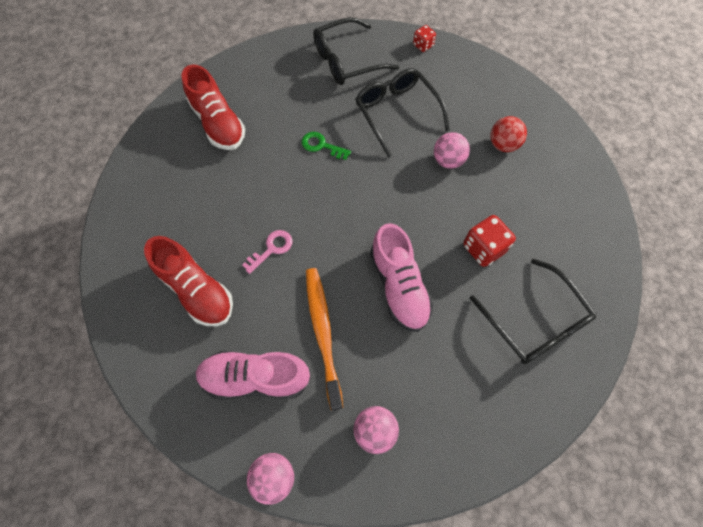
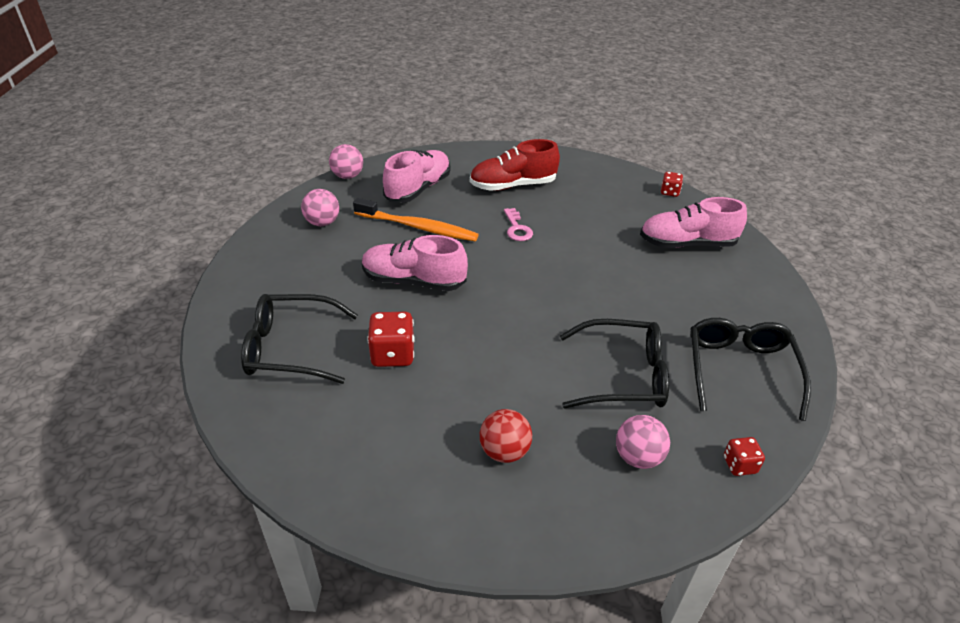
camera: 120 degrees right, 25 degrees down
(137, 159) = (669, 192): none -> red dice
(218, 123) = (687, 244): red shoe -> pink shoe
(322, 146) = (612, 297): green key -> none
(448, 161) = (520, 385): pink ball -> pink ball (638, 457)

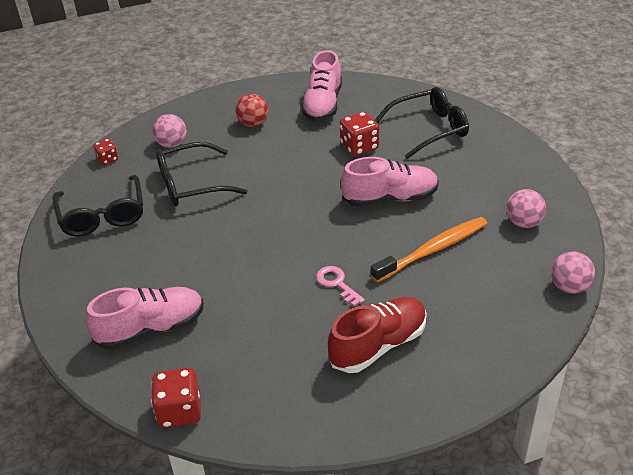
camera: 160 degrees right, 0 degrees up
(418, 189) = (478, 298): pink shoe -> pink shoe (323, 105)
(418, 227) = (433, 250): orange toothbrush -> orange toothbrush turned 150 degrees clockwise
(669, 192) = (180, 411): red dice -> red dice, size x1.70

